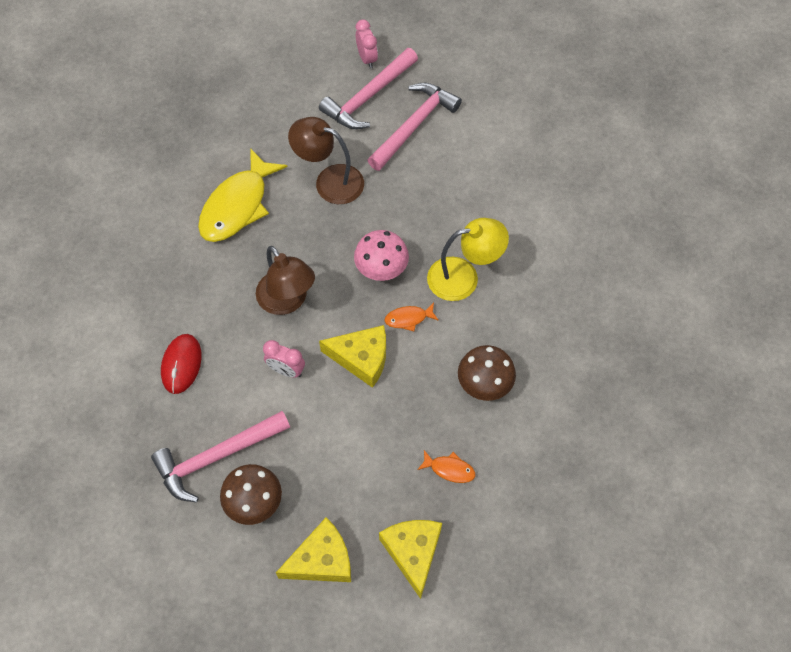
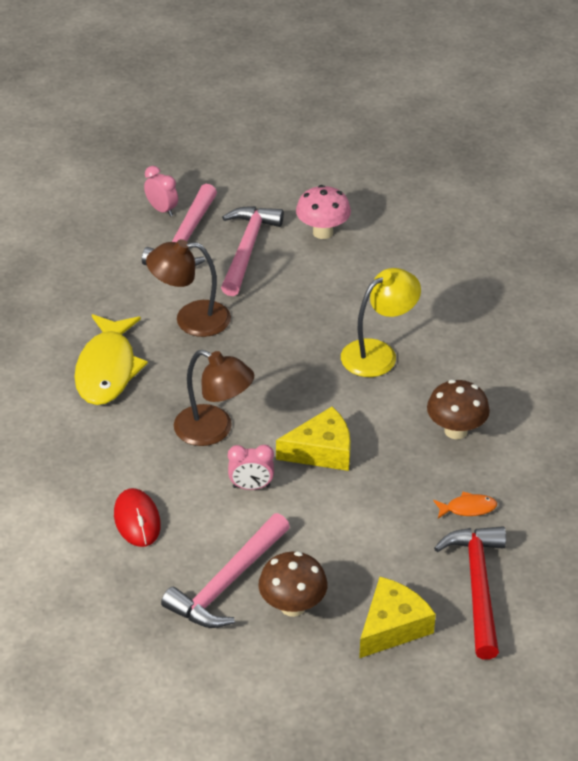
camera: 25 degrees left, 20 degrees down
(381, 270) = (293, 374): pink mushroom -> pink mushroom (323, 232)
(408, 318) = (346, 404): orange fish -> none
(413, 552) = (477, 586): yellow cheese -> red hammer

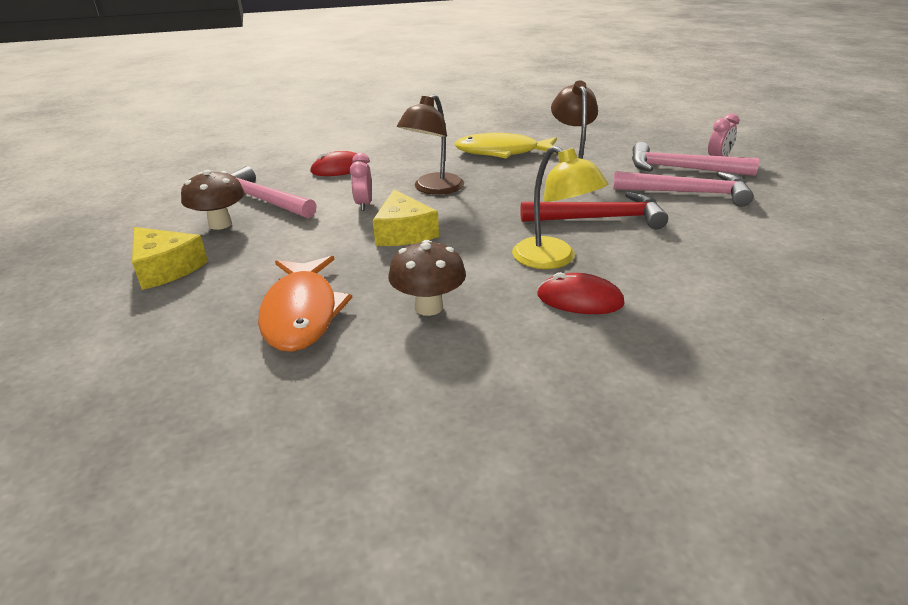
camera: 90 degrees right, 10 degrees down
(323, 232) = (746, 227): pink mushroom -> none
(441, 345) = (579, 299): none -> red mouse
(468, 508) = (302, 313): orange fish -> orange fish, size x2.27
(477, 586) = (184, 317): red hammer -> red hammer (599, 218)

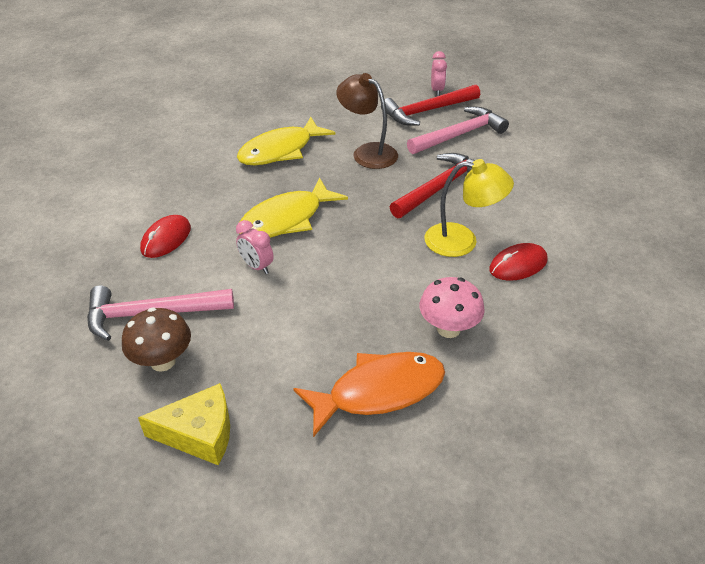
camera: 45 degrees left, 10 degrees up
(302, 313) = (379, 391): orange fish -> orange fish turned 60 degrees counterclockwise
(404, 232) = (333, 276): yellow cheese -> none
(428, 307) = (448, 329): brown mushroom -> pink mushroom
(433, 189) = (286, 219): brown lamp -> yellow fish
(681, 169) = (427, 111): pink hammer -> red hammer

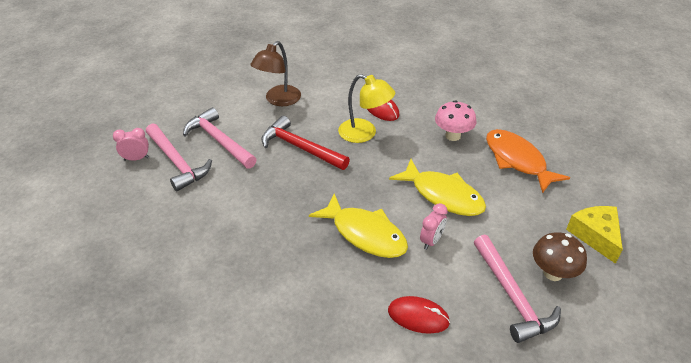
camera: 100 degrees left, 0 degrees up
(280, 150) = (255, 259): yellow fish -> yellow fish (443, 195)
(367, 152) = (252, 195): brown lamp -> brown lamp (278, 100)
(427, 111) = (177, 162): red hammer -> pink hammer
(462, 241) = (364, 134): yellow lamp -> yellow lamp turned 120 degrees clockwise

